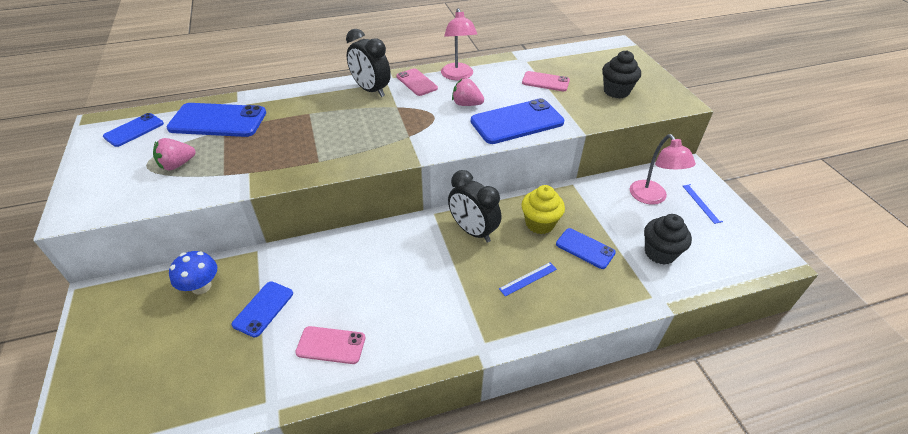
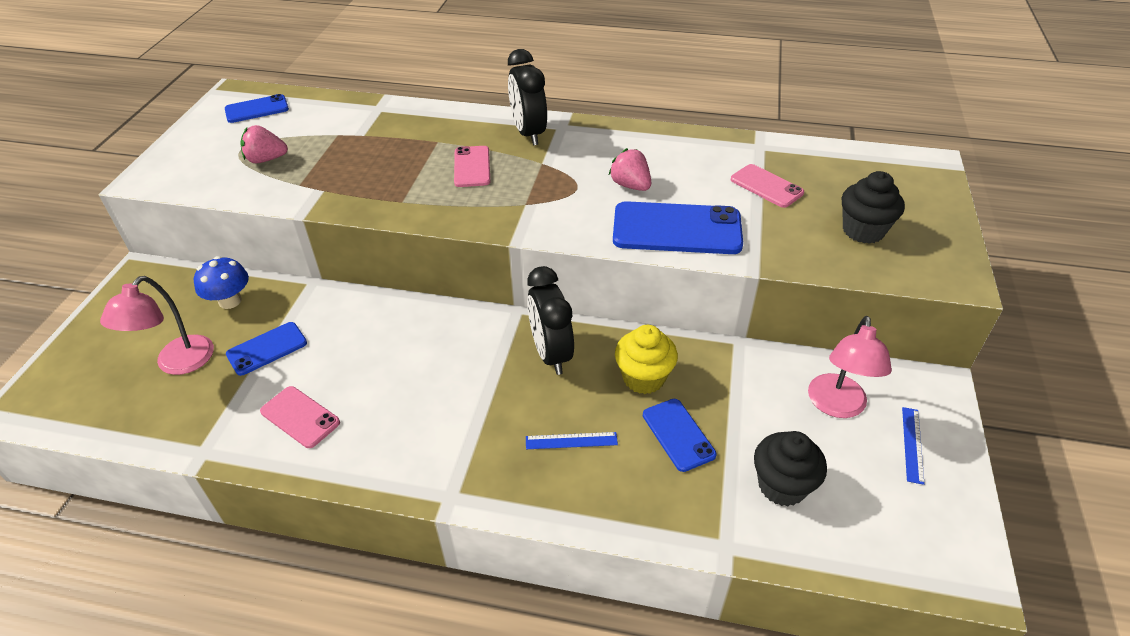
camera: 30 degrees right, 0 degrees up
(218, 121) = (340, 122): blue phone -> none
(416, 82) = (592, 139): pink phone -> pink phone (472, 167)
(458, 76) = (652, 145): pink lamp -> pink lamp (177, 364)

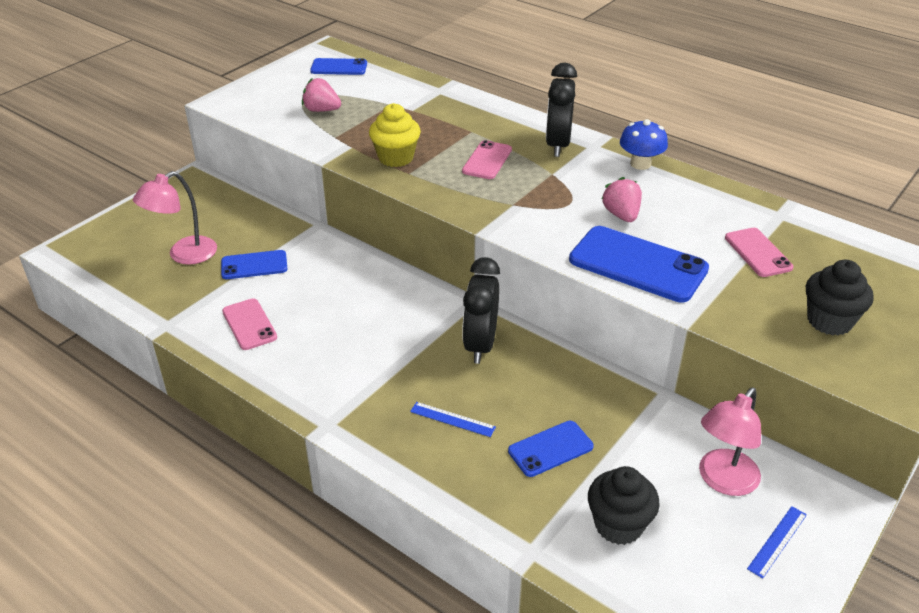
camera: 25 degrees right, 5 degrees down
(230, 301) = (247, 220): blue mushroom -> blue mushroom (640, 164)
(643, 378) = (550, 392): yellow cupcake -> yellow cupcake (396, 158)
(678, 434) = (550, 449): blue phone -> blue phone turned 60 degrees clockwise

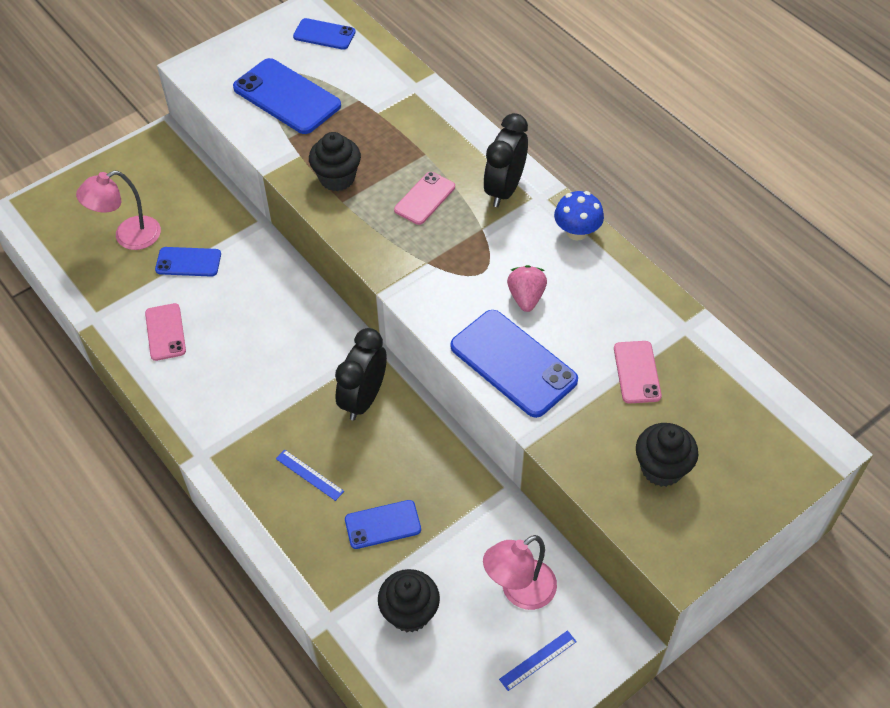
camera: 15 degrees right, 15 degrees up
(321, 110) = (287, 97): pink strawberry -> blue phone
(396, 158) = (337, 178): yellow cupcake -> black cupcake

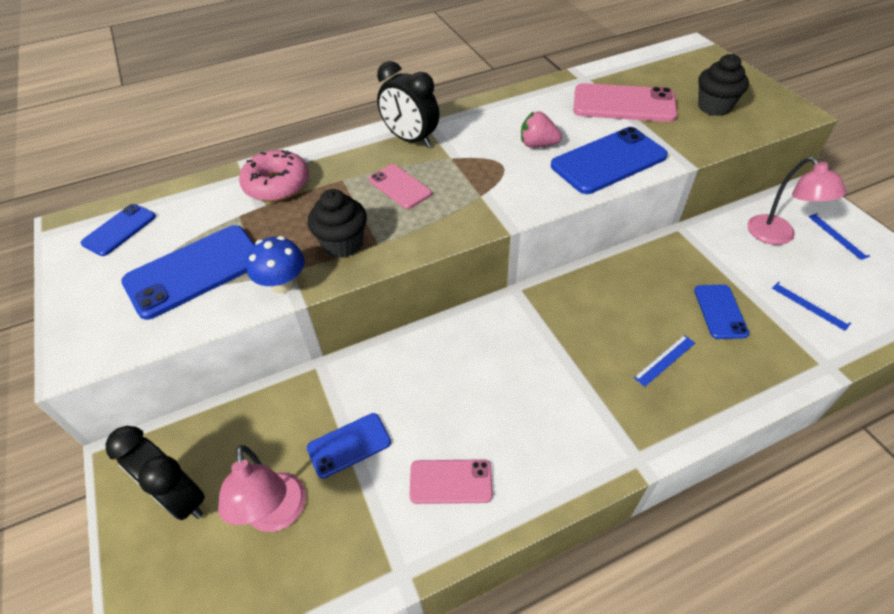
camera: 75 degrees left, 5 degrees down
(188, 262) = (349, 445): blue phone -> blue phone turned 45 degrees clockwise
(363, 399) = (577, 306): black clock -> black clock (180, 498)
(405, 111) = (277, 185): none -> pink donut
(409, 613) = (810, 305): black cupcake -> blue ruler
(577, 232) = (474, 110): blue mushroom -> blue mushroom (283, 284)
(637, 372) = (623, 104): pink phone -> pink phone, size x1.75

